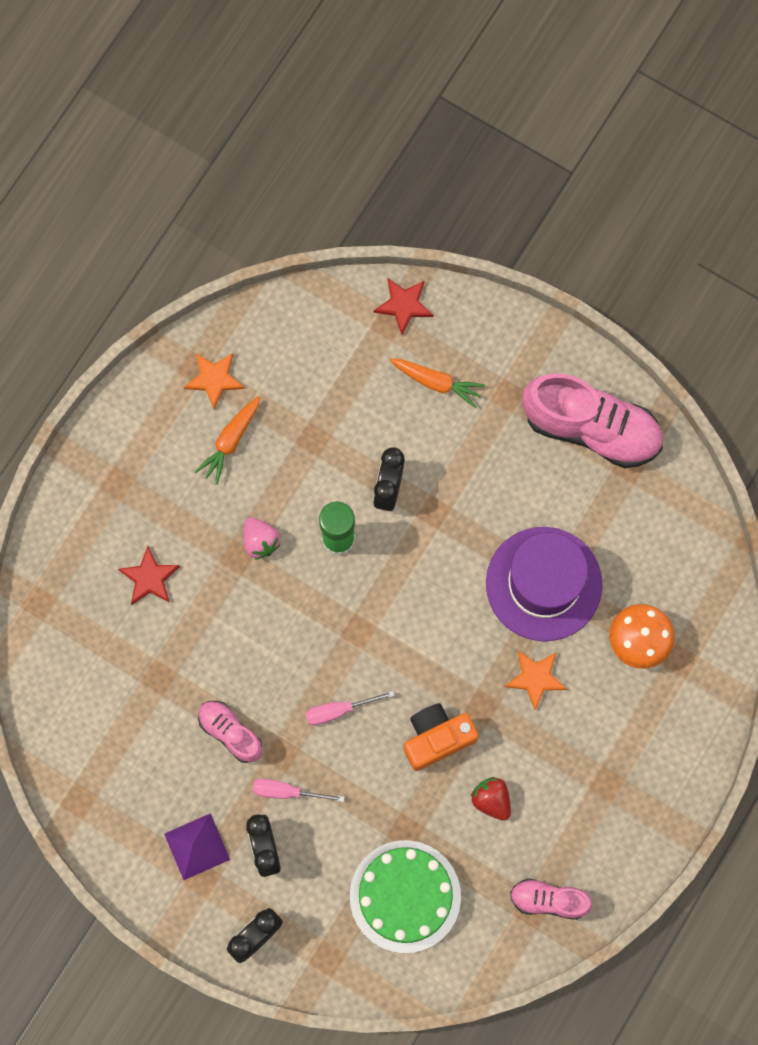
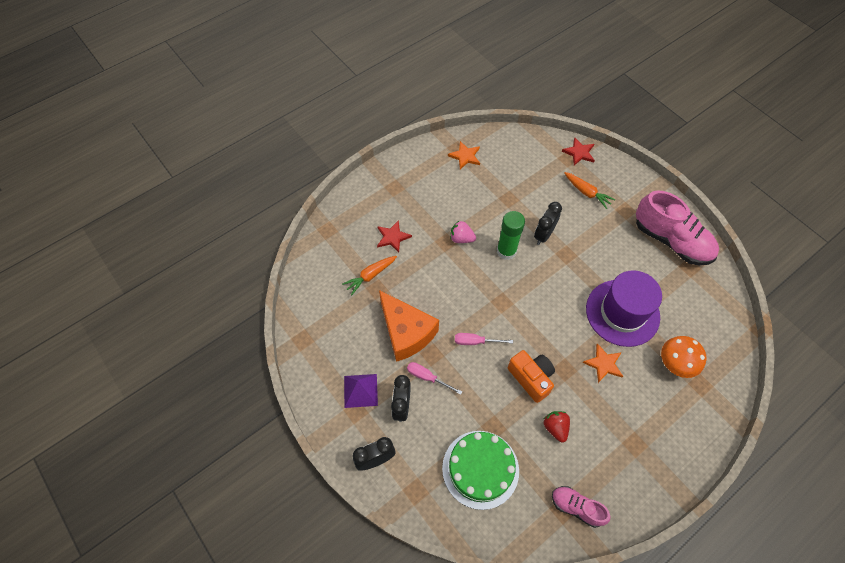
camera: 20 degrees right, 15 degrees down
(230, 441) = (463, 186): orange carrot -> orange carrot (370, 276)
(230, 733) = (406, 332): pink shoe -> orange cheese
(260, 541) = (461, 238): pink strawberry -> pink strawberry turned 120 degrees clockwise
(437, 738) = (531, 378): orange camera -> orange camera turned 60 degrees clockwise

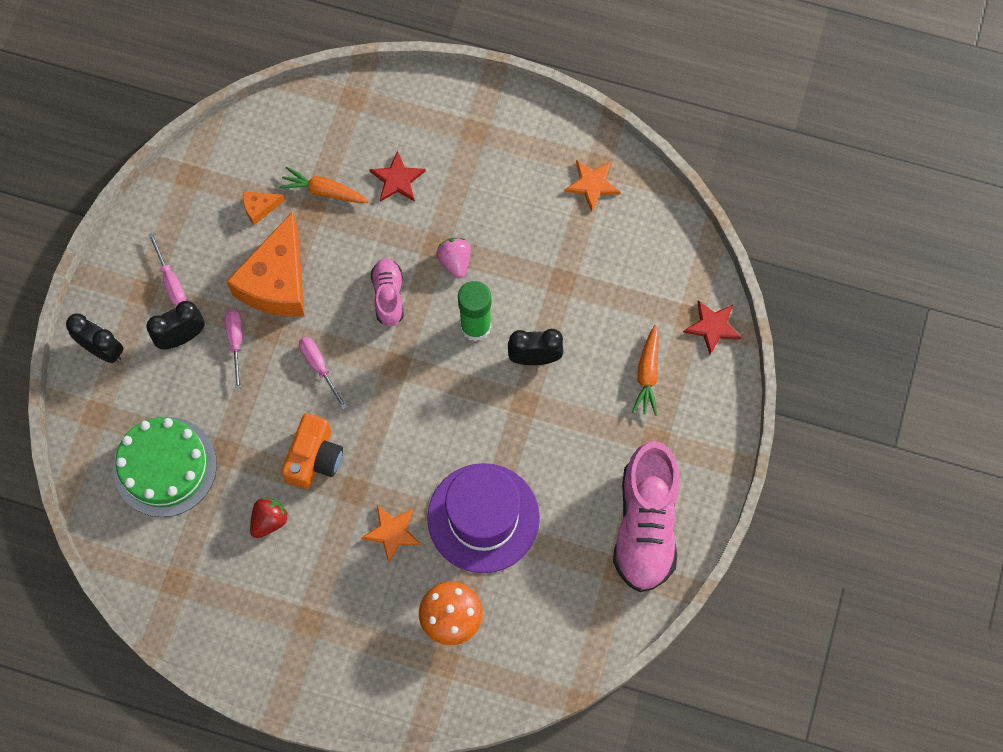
camera: 55 degrees right, 10 degrees up
(354, 314) = (259, 208): none -> orange cheese
(360, 390) = (171, 280): purple pyramid -> pink screwdriver
(576, 507) = (188, 595): pink shoe -> pink shoe (388, 296)

